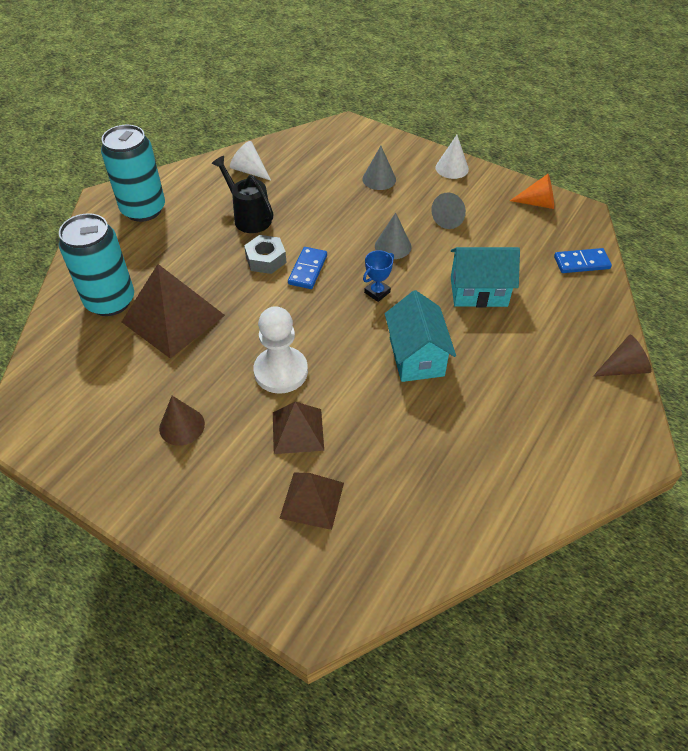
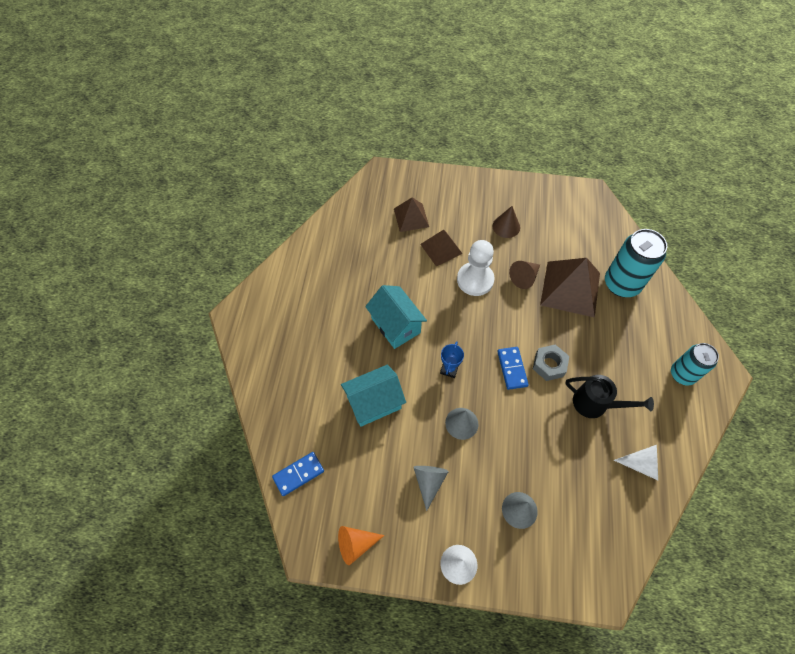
camera: 155 degrees right, 10 degrees up
(143, 209) = (682, 374): turquoise can -> turquoise can, size x0.65
(623, 368) = (251, 374): brown cone -> brown cone (524, 277)

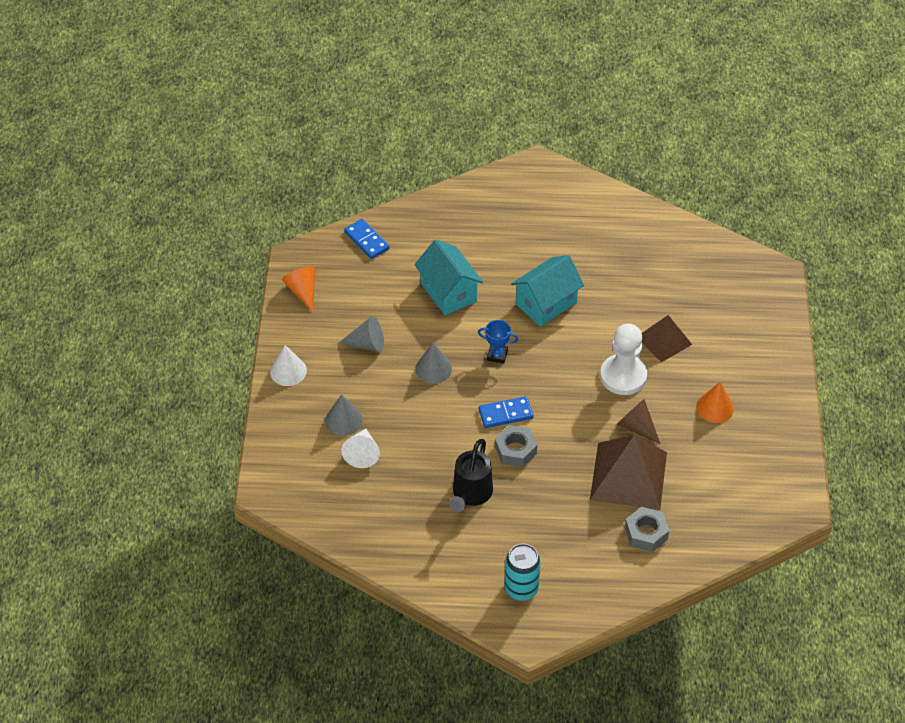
camera: 85 degrees right, 10 degrees down
(411, 217) = (707, 307): brown pyramid -> none
(506, 226) = (714, 407): brown cone -> orange cone
(621, 284) = (646, 533): turquoise can -> grey nut
(641, 464) = (401, 534): white cone -> white cone (362, 453)

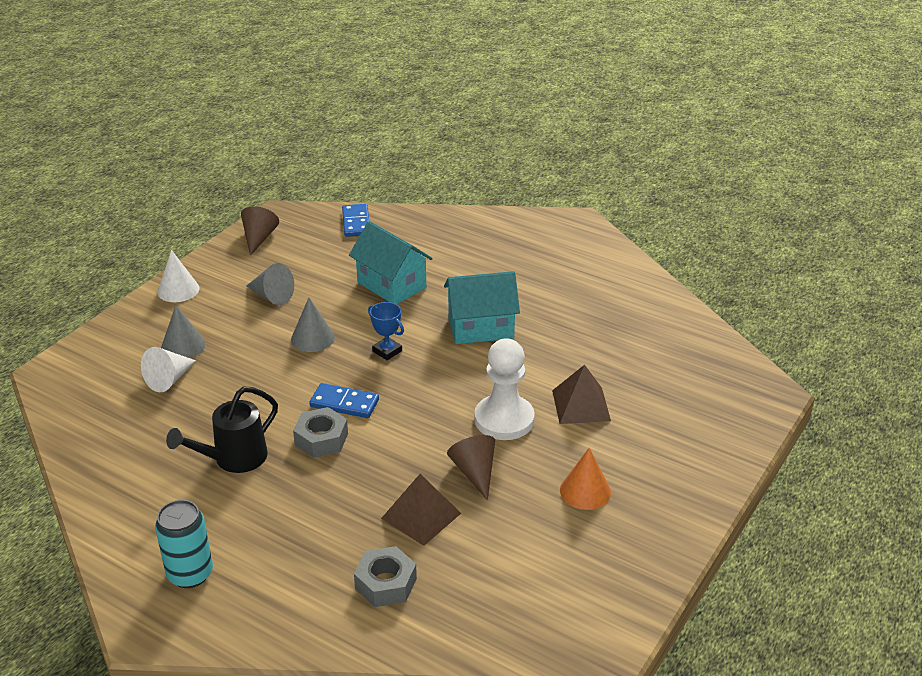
camera: 30 degrees right, 15 degrees down
(303, 291) = (259, 238): orange cone -> brown cone
(448, 292) = (391, 285): turquoise house -> turquoise house turned 45 degrees counterclockwise
(628, 475) = (421, 515): brown pyramid -> brown pyramid, size x0.60

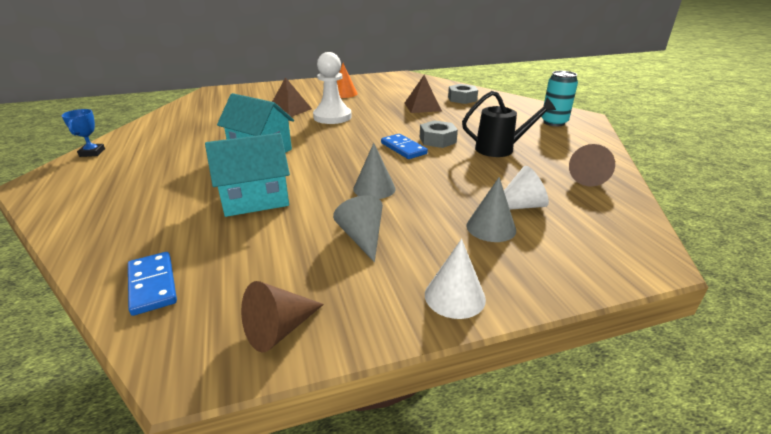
camera: 140 degrees left, 5 degrees down
(356, 222) = (152, 285): blue domino -> blue domino turned 60 degrees counterclockwise
(387, 351) = (337, 161): blue trophy -> blue trophy (92, 153)
(391, 285) = (255, 200): turquoise house -> turquoise house turned 75 degrees clockwise
(474, 472) = (378, 109): brown cone -> brown cone (587, 177)

